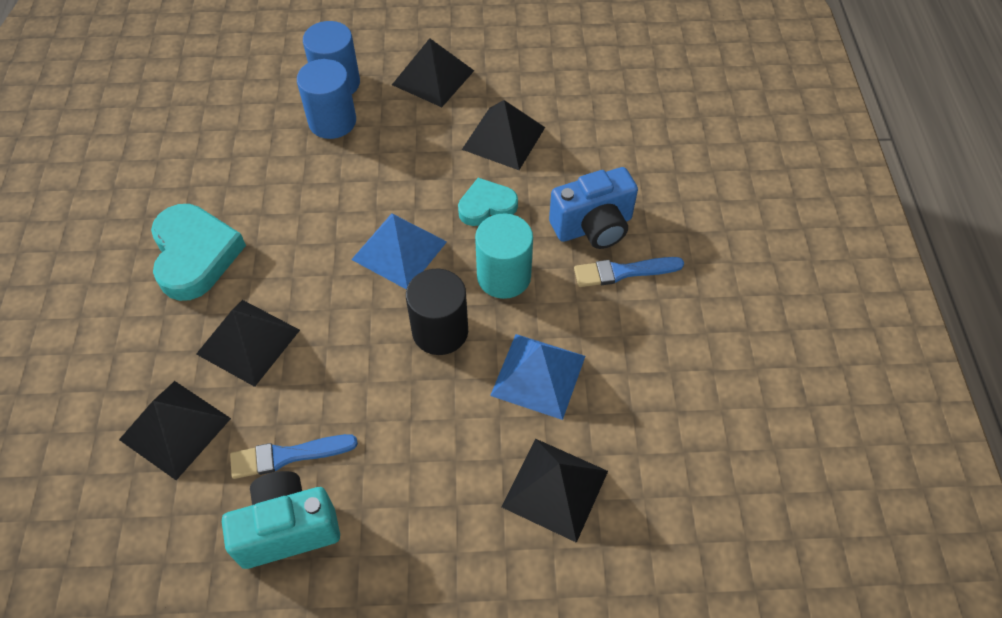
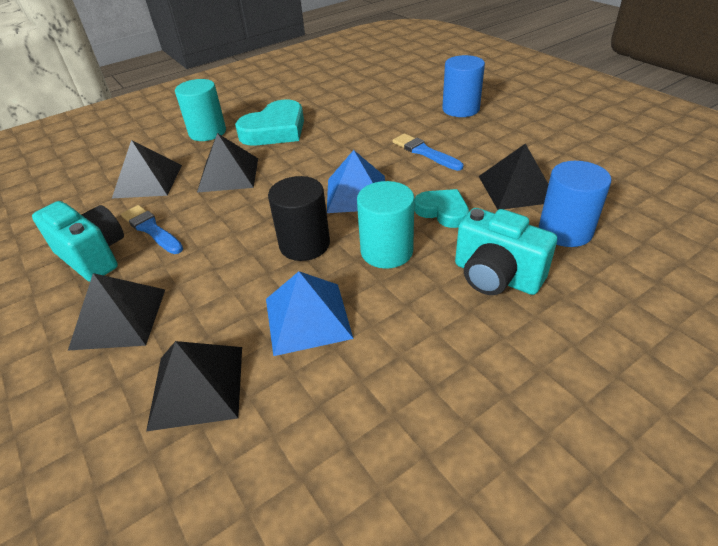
camera: 60 degrees right, 15 degrees down
(119, 324) = (207, 132): none -> turquoise cylinder
(332, 121) = (428, 122): blue cylinder -> blue cylinder (565, 231)
(433, 77) = (522, 136): black pyramid -> black pyramid (119, 318)
(593, 227) = (496, 276): blue camera -> turquoise camera
(623, 272) = (470, 320): blue brush -> blue brush (424, 152)

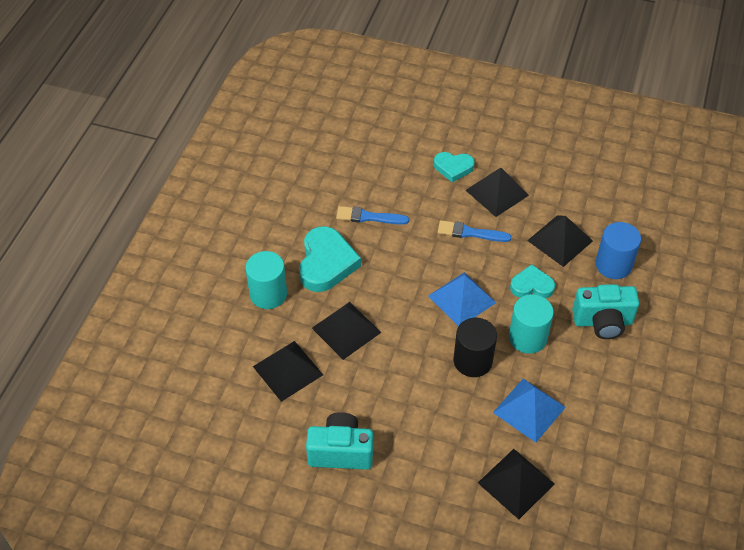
camera: 40 degrees left, 10 degrees up
(119, 318) = (420, 478): black pyramid -> black pyramid (497, 192)
(151, 229) = (352, 409): blue brush -> blue brush (368, 217)
(460, 109) = (453, 168): blue cylinder -> turquoise heart

